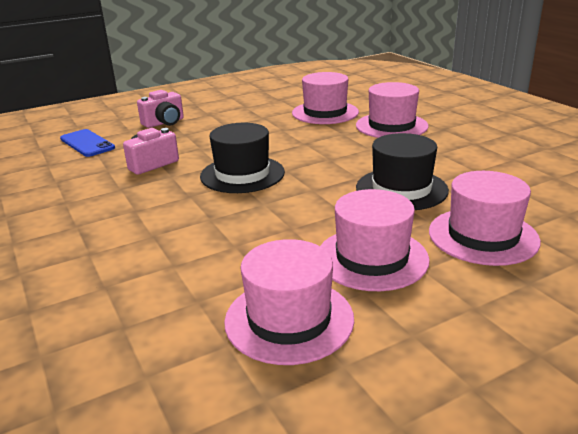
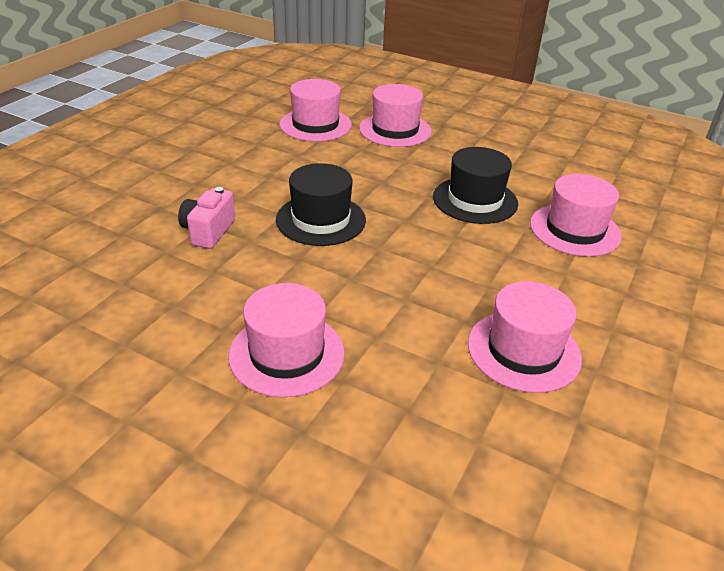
camera: 35 degrees left, 10 degrees up
(87, 143) = (89, 222): blue phone -> none
(164, 123) = (151, 172): pink camera -> none
(372, 258) = (522, 275): pink hat -> pink hat (286, 354)

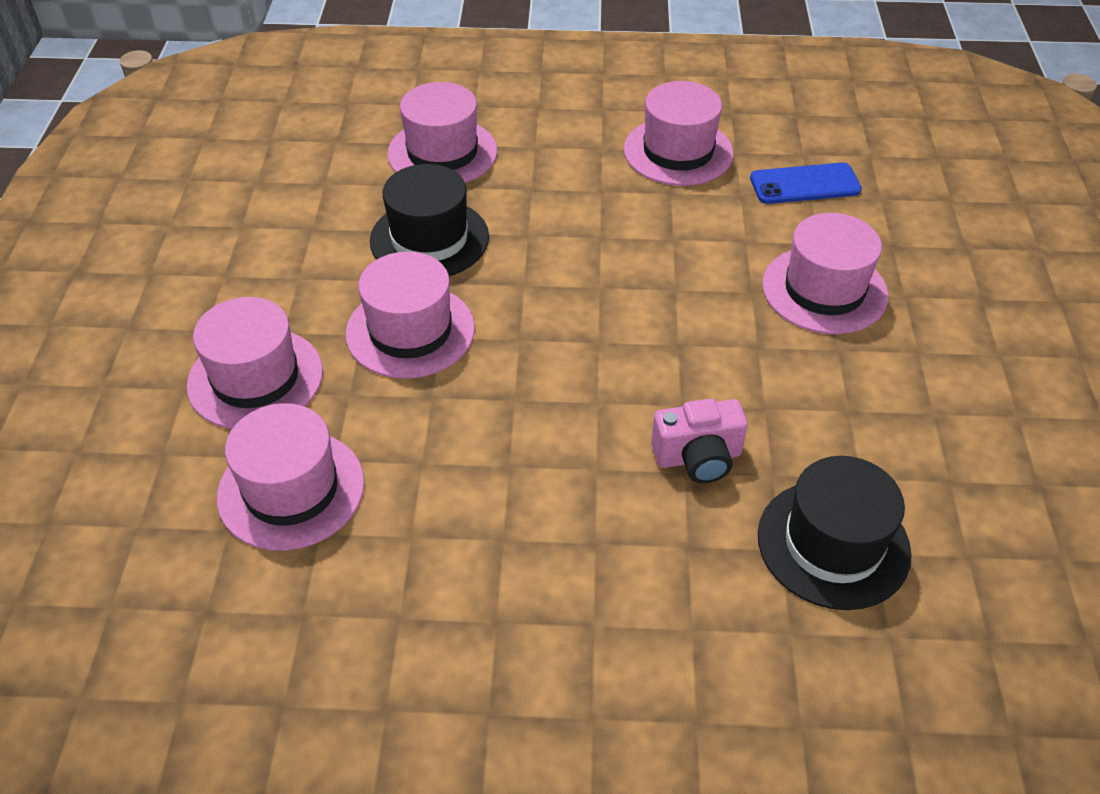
camera: 115 degrees left, 10 degrees up
(321, 220) = (582, 359): black hat -> black hat (833, 544)
(394, 174) = (410, 331): none -> pink hat
(428, 415) = (805, 184): none -> blue phone

